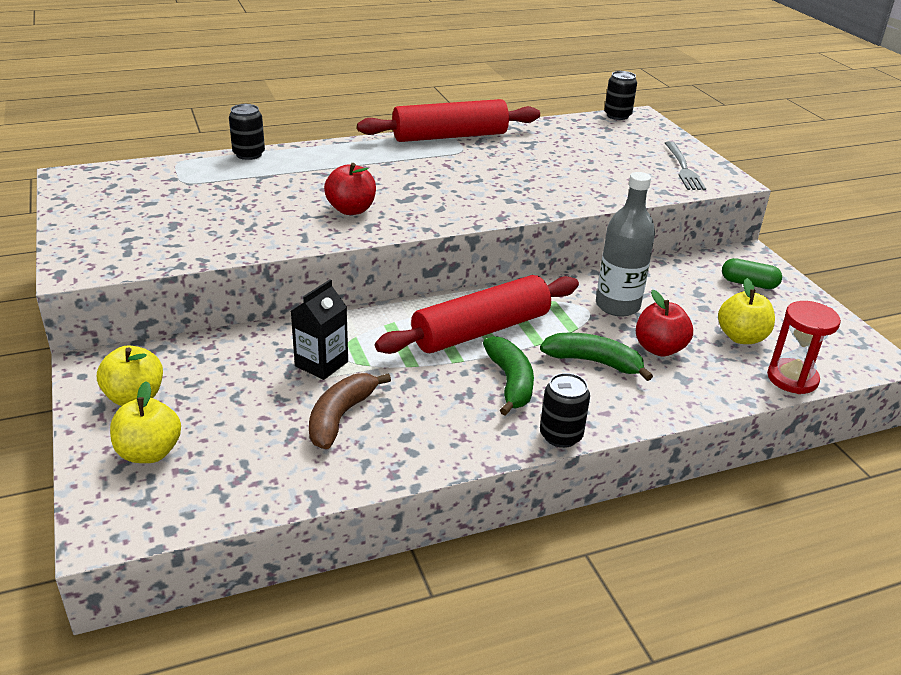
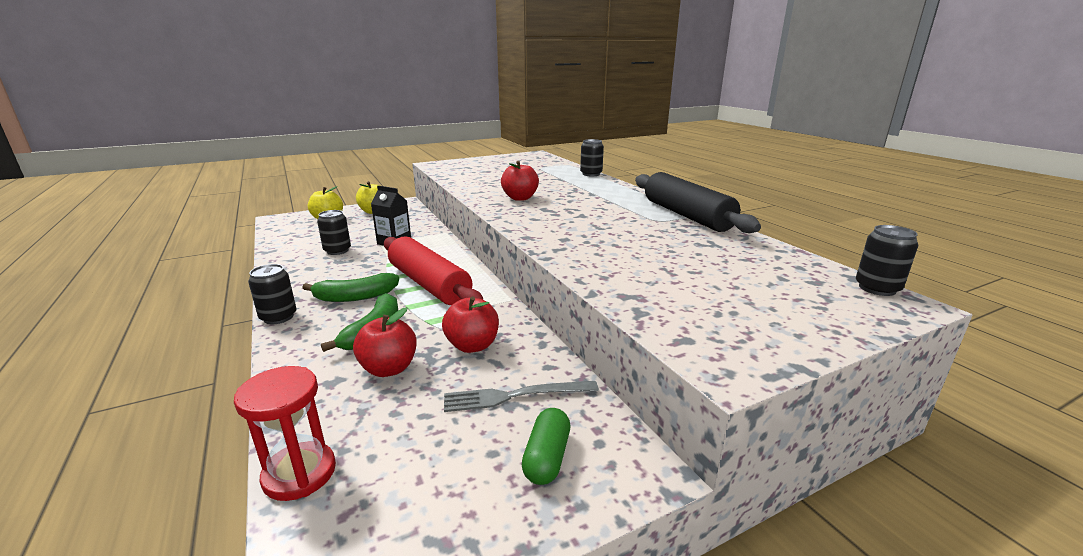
camera: 85 degrees right, 10 degrees down
(340, 417) = (337, 251): brown banana -> black can
(449, 136) = (686, 215): red rolling pin -> black rolling pin
(617, 306) = (472, 346): grey bottle -> red apple
(683, 168) = (735, 329): grey fork -> grey fork (515, 396)
(741, 337) = (403, 434): yellow apple -> none

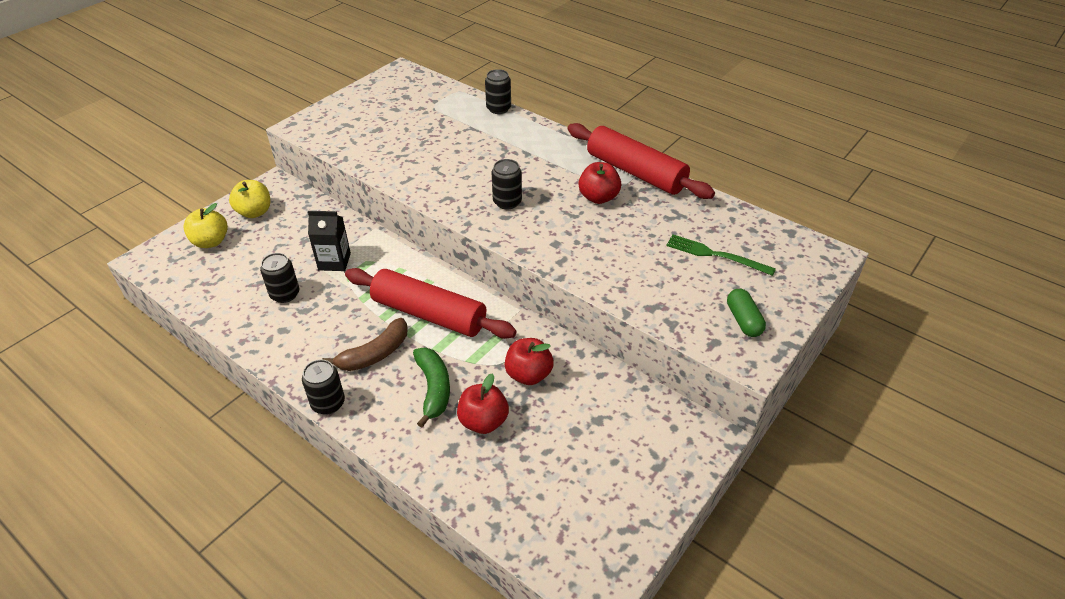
camera: 25 degrees left, 20 degrees up
(299, 473) = (505, 526): red hourglass -> none
(355, 297) = (375, 354): green banana -> brown banana
(515, 396) = (596, 411): grey fork -> none
(520, 198) = (462, 181): red apple -> red apple (598, 197)
(547, 458) = (650, 451): green capsule -> green capsule (743, 320)
(686, 215) = (635, 172): black rolling pin -> red rolling pin
(738, 275) = (715, 255): none -> green fork
(877, 288) = (809, 242): black can -> black can (507, 202)

